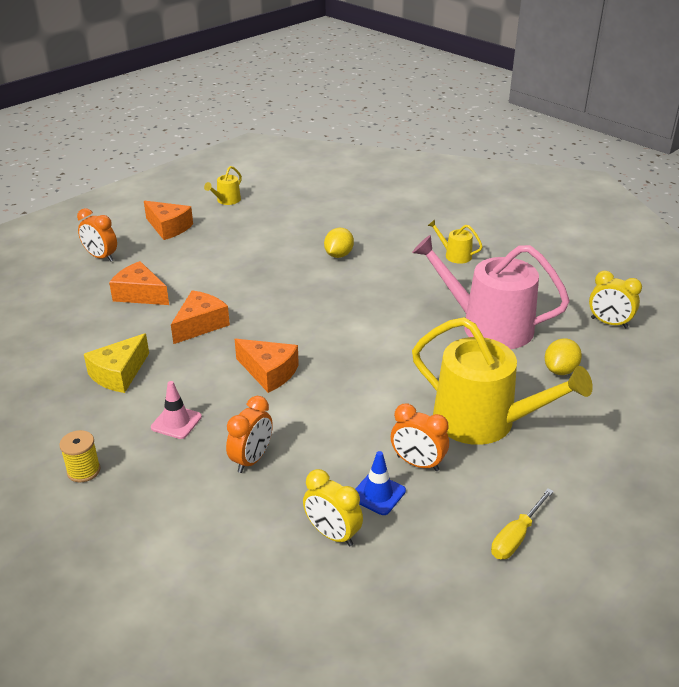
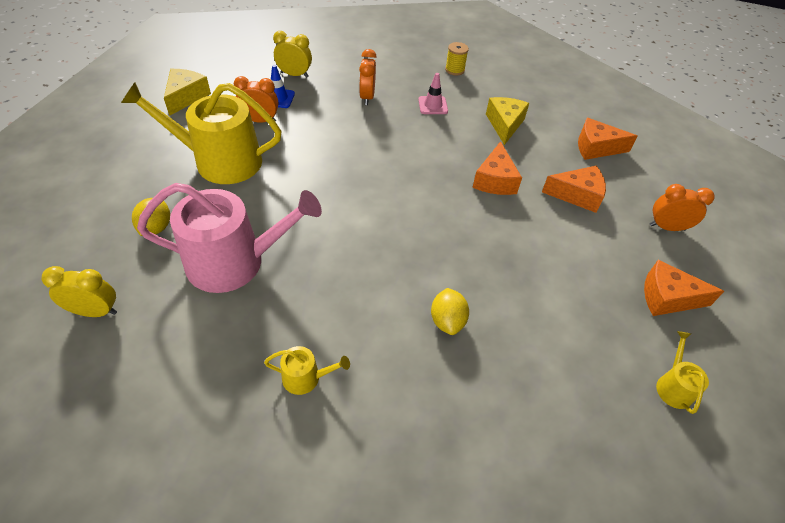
camera: 150 degrees right, 15 degrees up
(269, 372) = (404, 155): orange cheese -> orange cheese (596, 148)
(516, 537) = (186, 97): yellow screwdriver -> yellow cheese

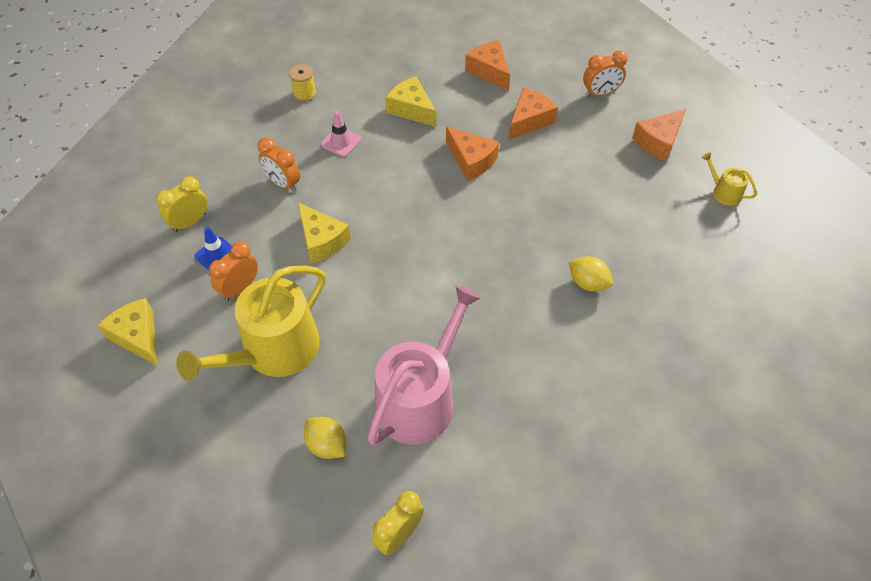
camera: 50 degrees left, 5 degrees up
(306, 377) = (577, 404): yellow watering can -> none
(336, 138) = (321, 240): none -> yellow cheese
(596, 148) = (489, 71): orange cheese -> orange cheese turned 105 degrees clockwise
(667, 227) = (600, 93): orange clock -> orange clock turned 150 degrees counterclockwise

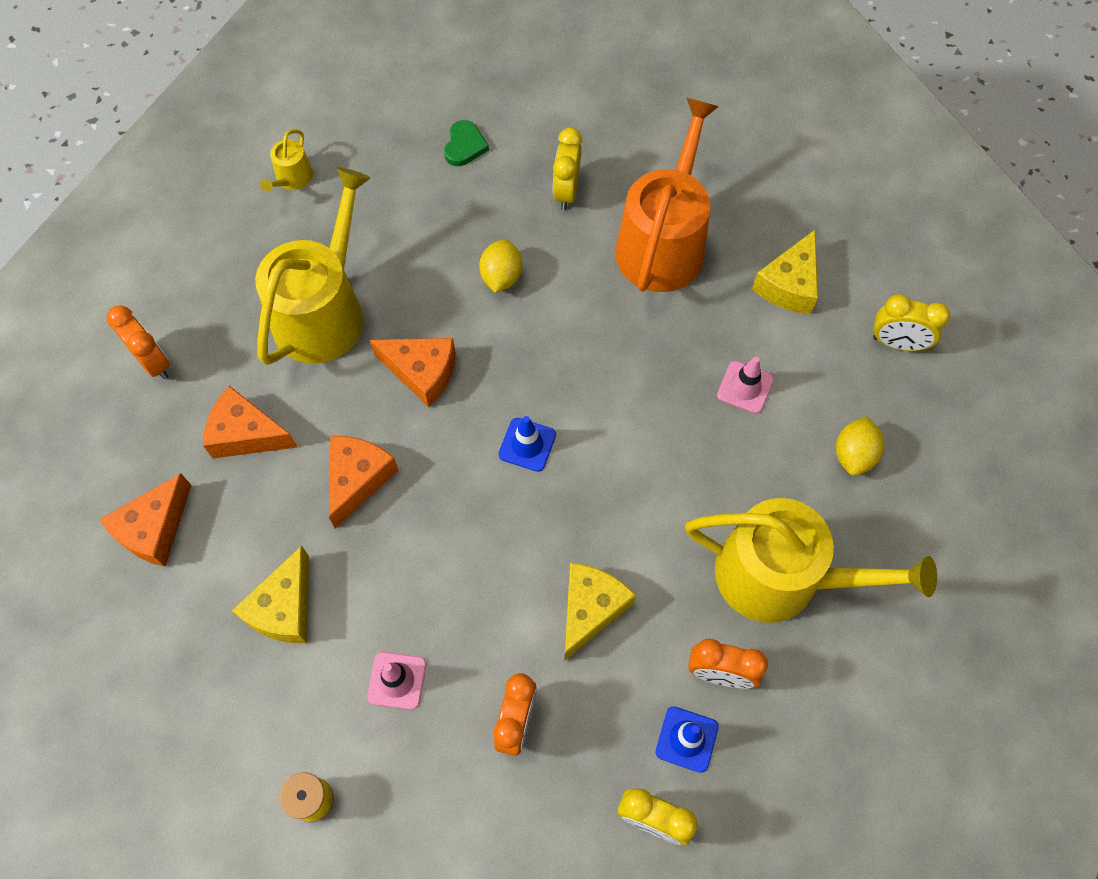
camera: 115 degrees left, 10 degrees up
(137, 336) = (860, 764): yellow cheese -> yellow cheese (789, 284)
(420, 398) = (745, 387): pink watering can -> pink traffic cone
(448, 249) = (527, 444): none -> blue traffic cone
(575, 402) = (663, 242): none -> orange watering can
(602, 178) = (323, 311): none -> yellow watering can
(652, 354) = (566, 191): none -> yellow clock
(658, 141) = (228, 267): orange cheese -> orange cheese (421, 372)
(722, 303) = (464, 146): none -> green heart

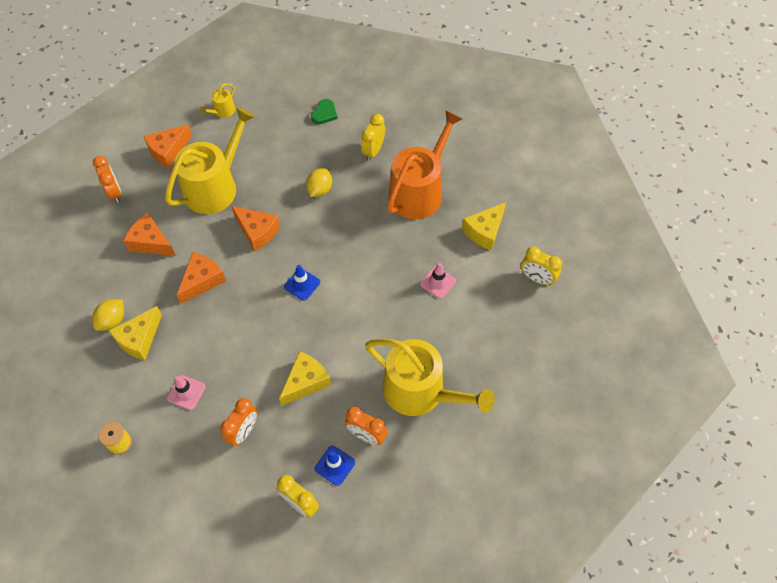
camera: 15 degrees right, 5 degrees down
(154, 529) = (85, 280): orange cheese -> orange cheese (168, 151)
(853, 455) = (488, 335): yellow lemon -> yellow lemon (112, 321)

